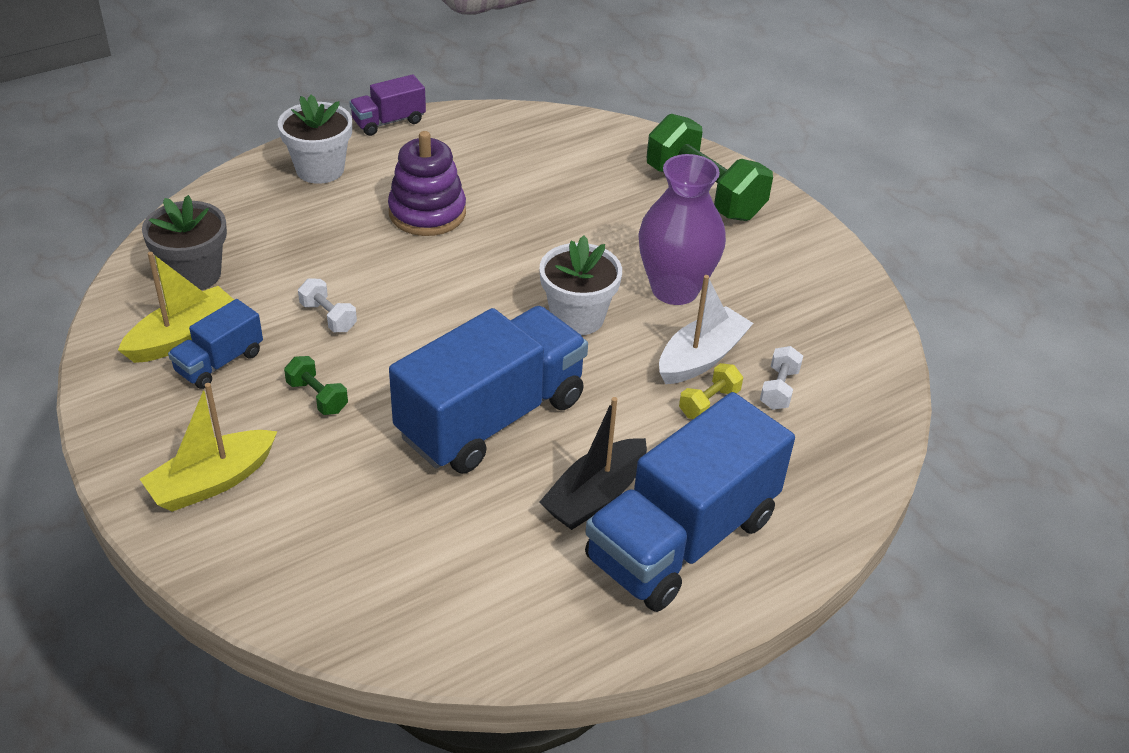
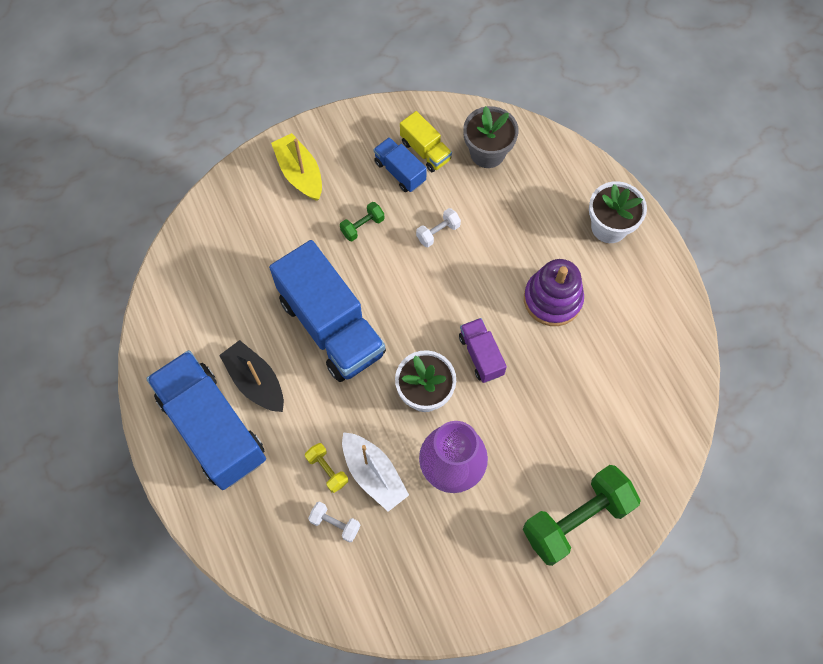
camera: 100 degrees right, 25 degrees up
(183, 337) = (425, 151): yellow boat -> yellow truck
(389, 122) = (677, 276): purple truck -> purple truck (481, 355)

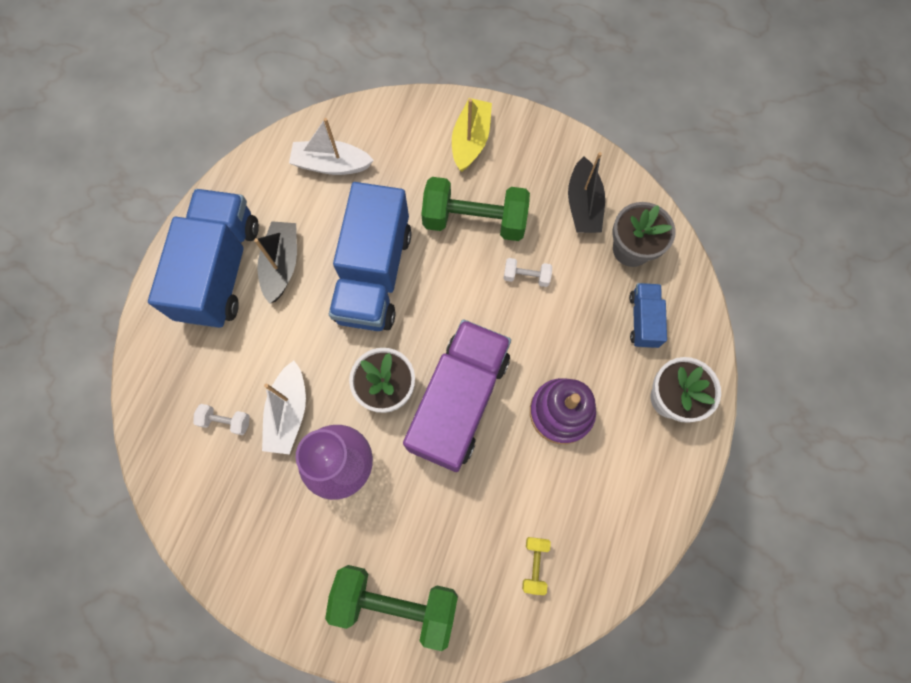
camera: 45 degrees right, 5 degrees up
(214, 279) = (331, 165): none -> white boat
(327, 470) = (261, 377): yellow dumbbell -> yellow dumbbell (534, 564)
(335, 524) = (226, 421): white dumbbell -> white dumbbell turned 60 degrees counterclockwise
(362, 226) = (474, 220): green dumbbell -> green dumbbell, size x2.24
(400, 172) = (546, 204): blue truck -> blue truck (643, 320)
(425, 151) = (583, 205): yellow truck -> black boat
(481, 355) = (459, 401): purple truck -> purple truck, size x2.11

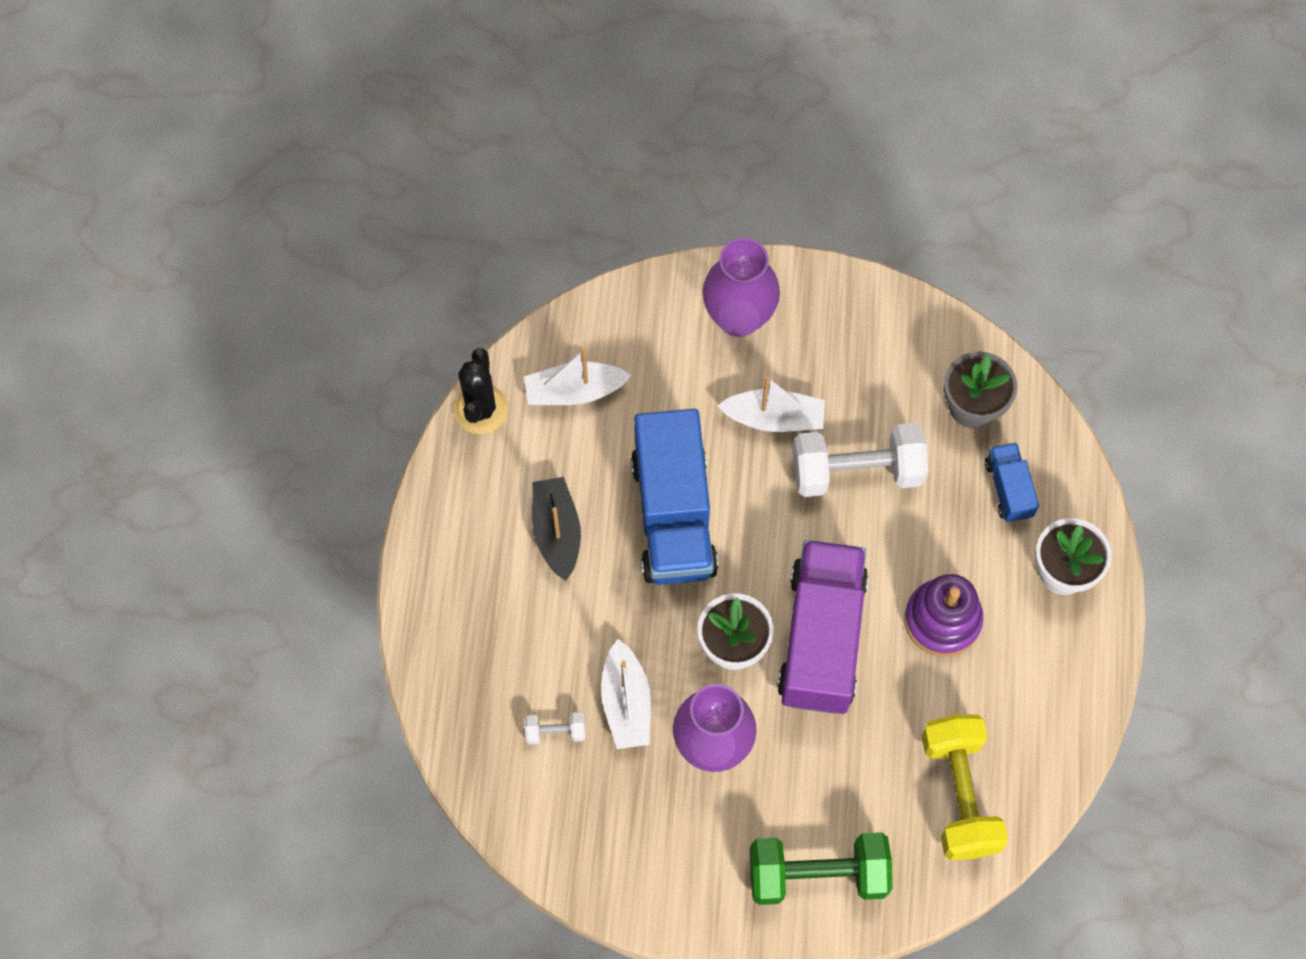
camera: 15 degrees left, 5 degrees down
(220, 271) = (483, 558): blue truck -> none
(258, 161) = (481, 409): none -> black cactus
(470, 141) = (738, 318): yellow boat -> purple vase
(474, 220) = (774, 418): green dumbbell -> white boat
(526, 276) = (856, 471): white dumbbell -> white dumbbell, size x2.24
(534, 564) = (959, 794): yellow dumbbell -> yellow dumbbell, size x2.24
(583, 205) = (900, 366): black boat -> none

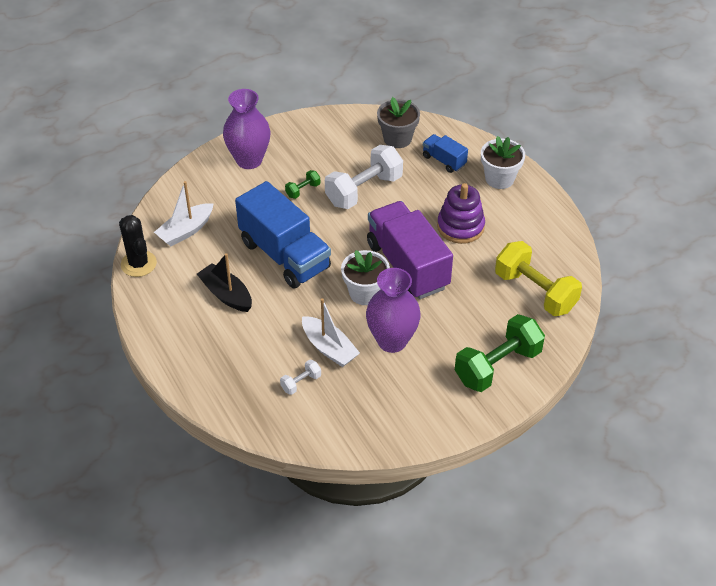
camera: 35 degrees left, 20 degrees down
(774, 418) = (303, 190): white boat -> green dumbbell

